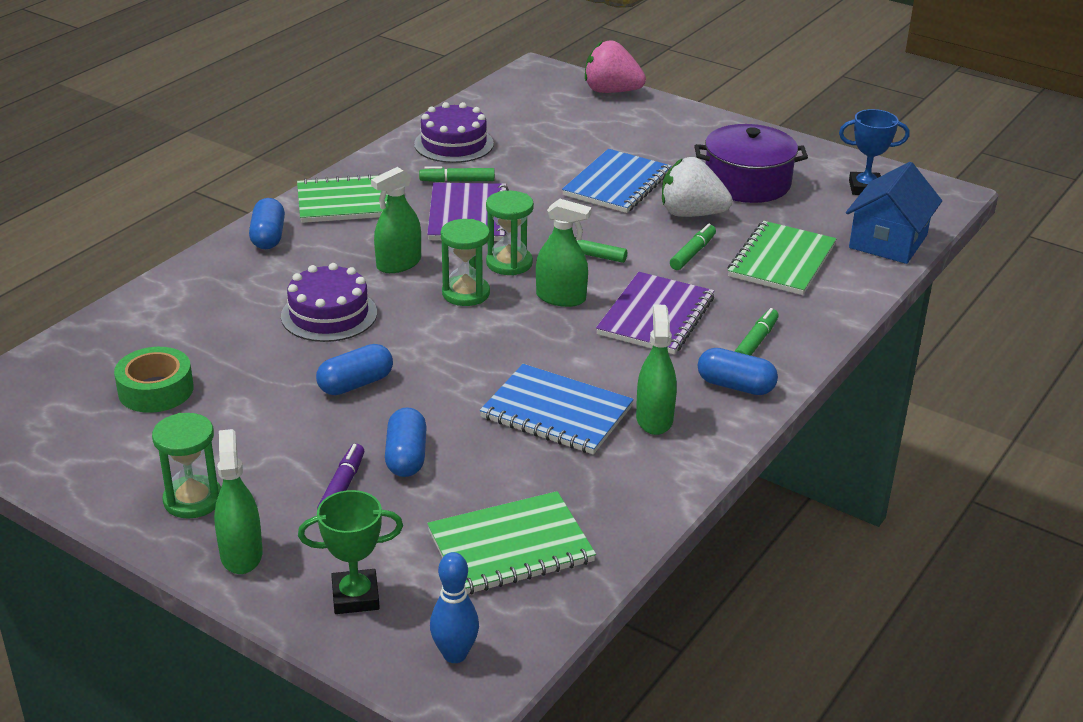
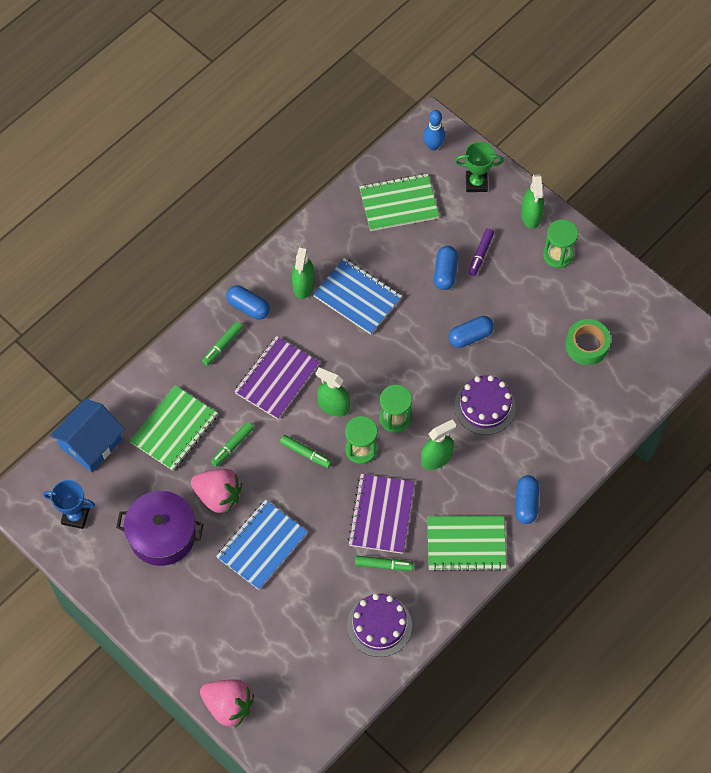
camera: 170 degrees left, 30 degrees up
(691, 214) = (218, 496): white strawberry -> pink strawberry

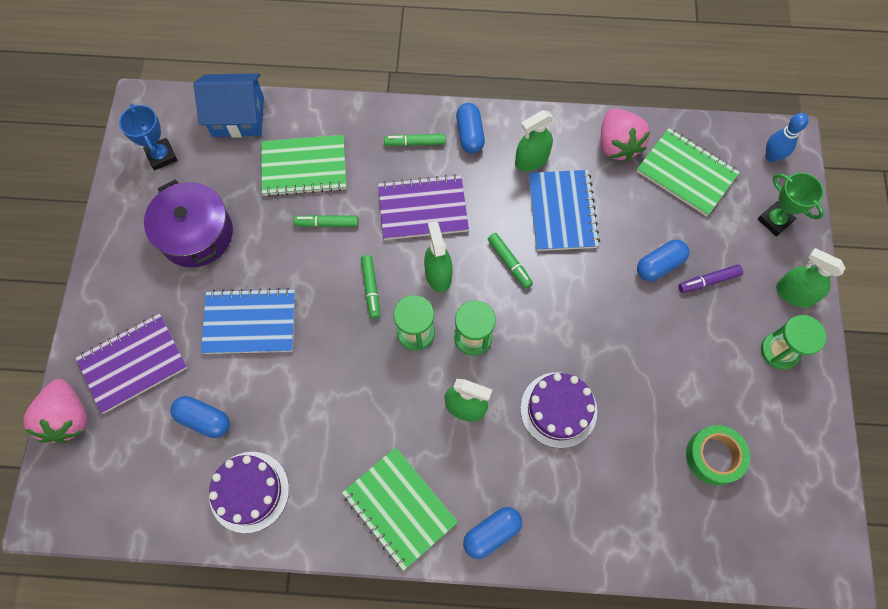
camera: 50 degrees right, 5 degrees up
(218, 496) = (269, 249): pink strawberry -> pink strawberry (617, 145)
(381, 514) = (365, 402): purple notebook -> purple notebook (133, 363)
(383, 565) = (315, 446): green marker -> green marker (509, 262)
(470, 336) = (617, 338): blue capsule -> blue capsule (204, 419)
(531, 215) = (794, 294): green spray bottle -> green spray bottle turned 75 degrees clockwise

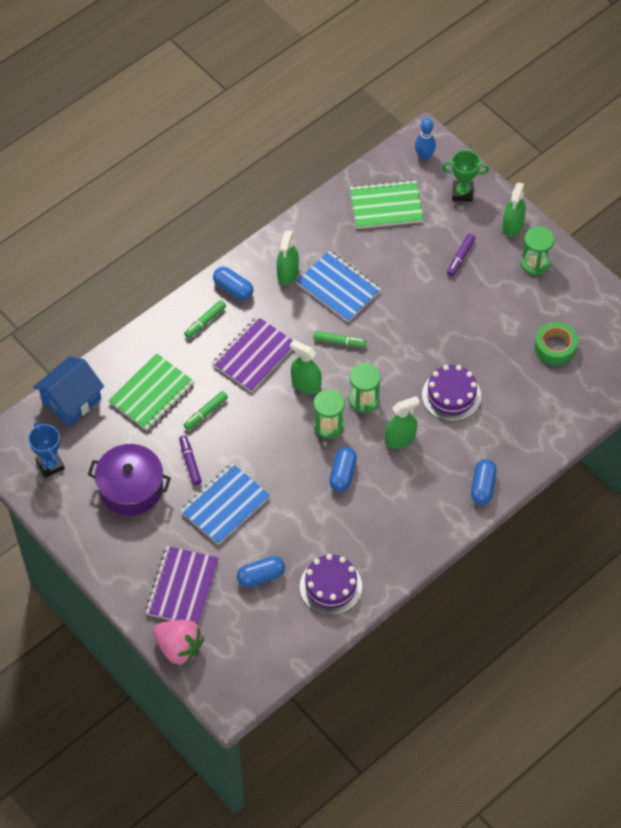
camera: 45 degrees left, 10 degrees down
(161, 156) = (50, 465): blue trophy -> blue trophy turned 45 degrees clockwise
(265, 256) = (190, 462): none -> purple marker
(371, 288) = (275, 425): green marker -> none
(399, 508) = (421, 519): green notebook -> none
(617, 145) = (329, 222): pink strawberry -> none
(659, 265) = (425, 271): blue capsule -> blue capsule (342, 474)
(794, 294) = (512, 226): green spray bottle -> green spray bottle turned 60 degrees counterclockwise

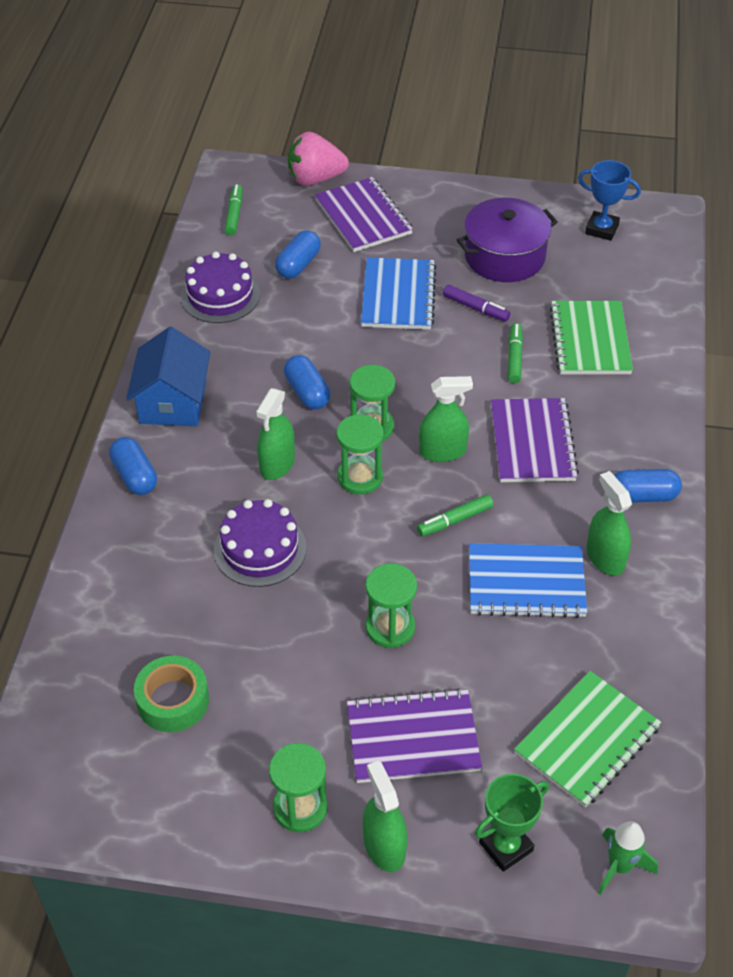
camera: 140 degrees right, 10 degrees down
(71, 400) = (657, 286): blue house -> blue house (173, 402)
(205, 322) = (627, 440): green marker -> green marker (234, 214)
(424, 156) = (620, 866): blue bowling pin -> green rocket
(424, 311) = (390, 627): none -> green hourglass
(460, 257) = (413, 738): purple marker -> purple notebook

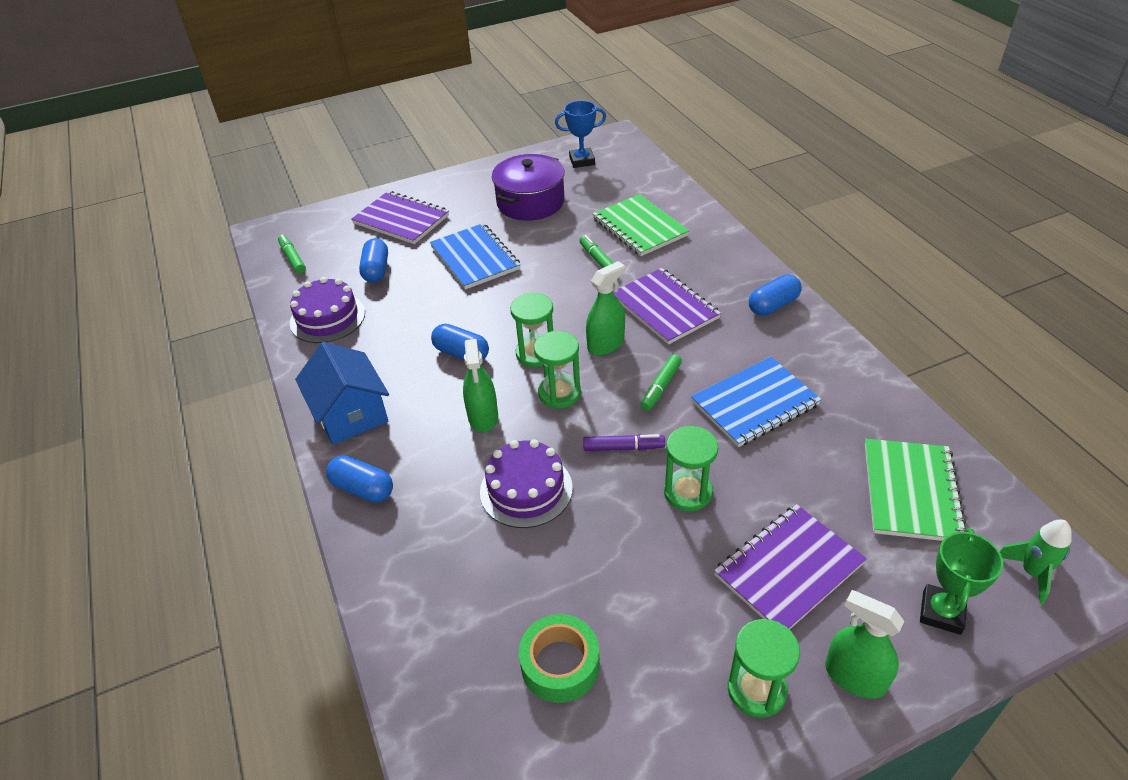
camera: 30 degrees left, 5 degrees down
(315, 179) = (341, 210): pink strawberry -> none
(476, 308) = (540, 241): purple marker -> purple marker (623, 447)
(605, 558) = (790, 357): green spray bottle -> none

